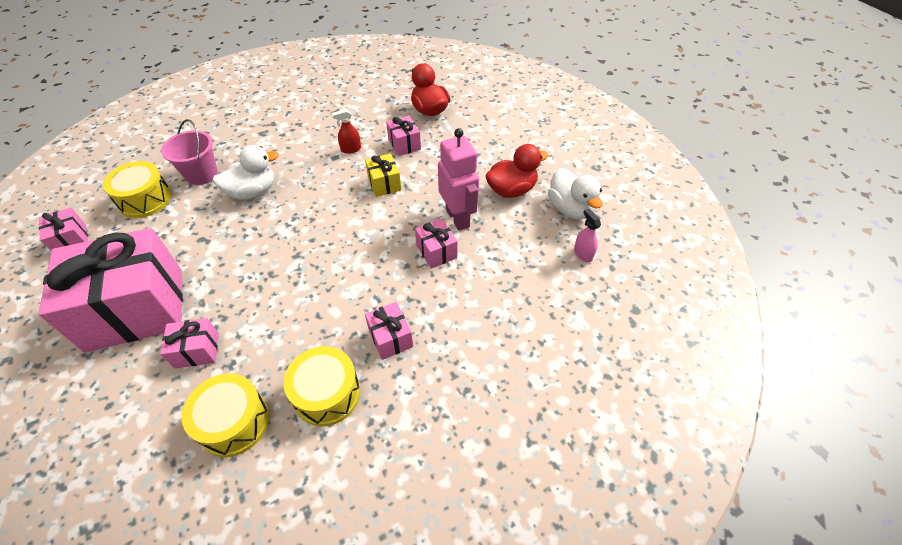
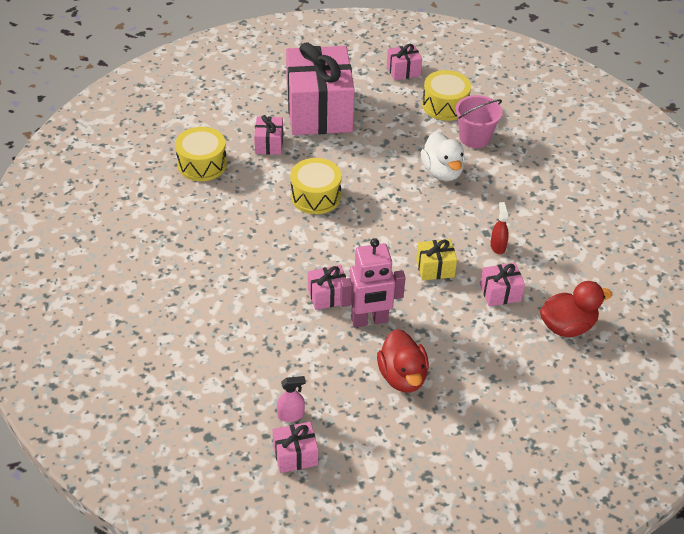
camera: 100 degrees right, 5 degrees down
(327, 394) = (205, 211): yellow drum -> yellow drum (315, 196)
(390, 338) = (241, 252): pink gift -> pink gift (295, 455)
(570, 209) = (359, 424): white duck -> none

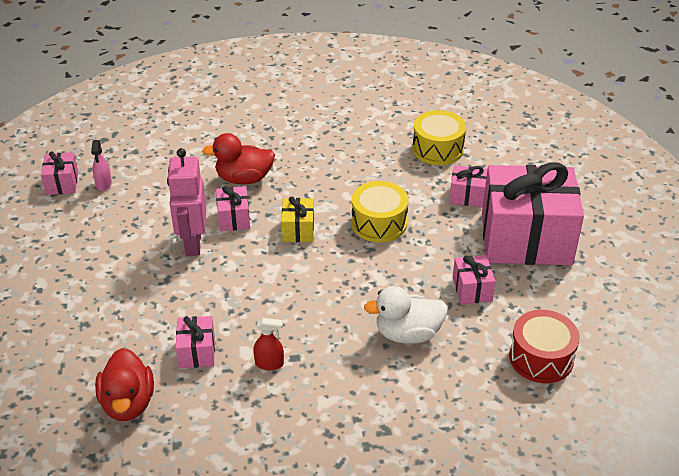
camera: 100 degrees right, 5 degrees down
(402, 376) = (115, 257): red duck -> red duck (244, 179)
(403, 71) = (615, 326): pink gift -> pink gift (472, 289)
(435, 268) = (249, 302): yellow gift -> yellow gift (298, 230)
(445, 105) = (541, 358): yellow drum -> red drum
(474, 138) = (472, 378): pink bucket -> none

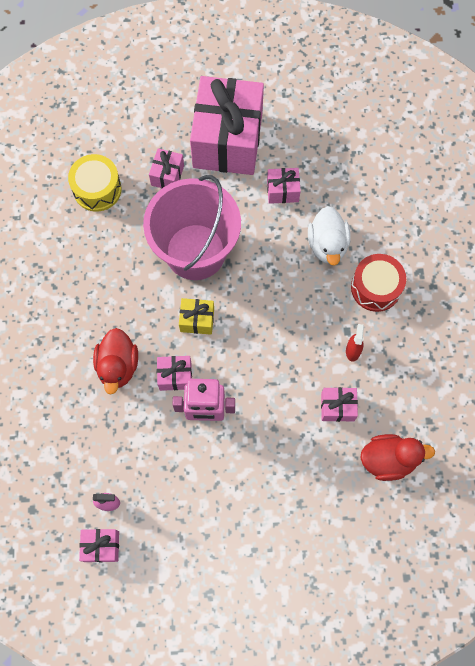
camera: 85 degrees left, 30 degrees up
(379, 223) = (195, 252): yellow drum -> pink bucket
(541, 358) = (357, 156): red drum -> red drum (375, 288)

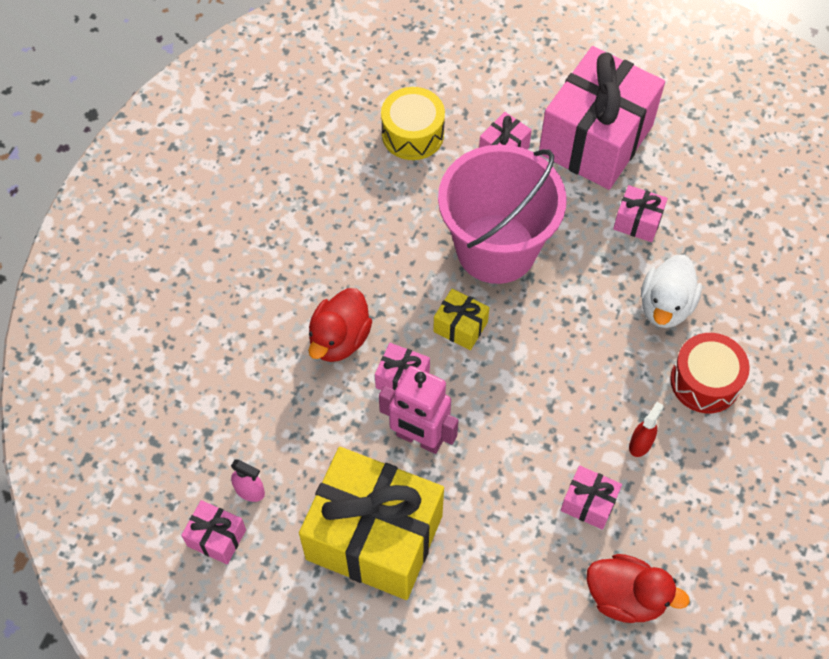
camera: 25 degrees right, 10 degrees down
(208, 496) = (374, 537): none -> yellow gift

